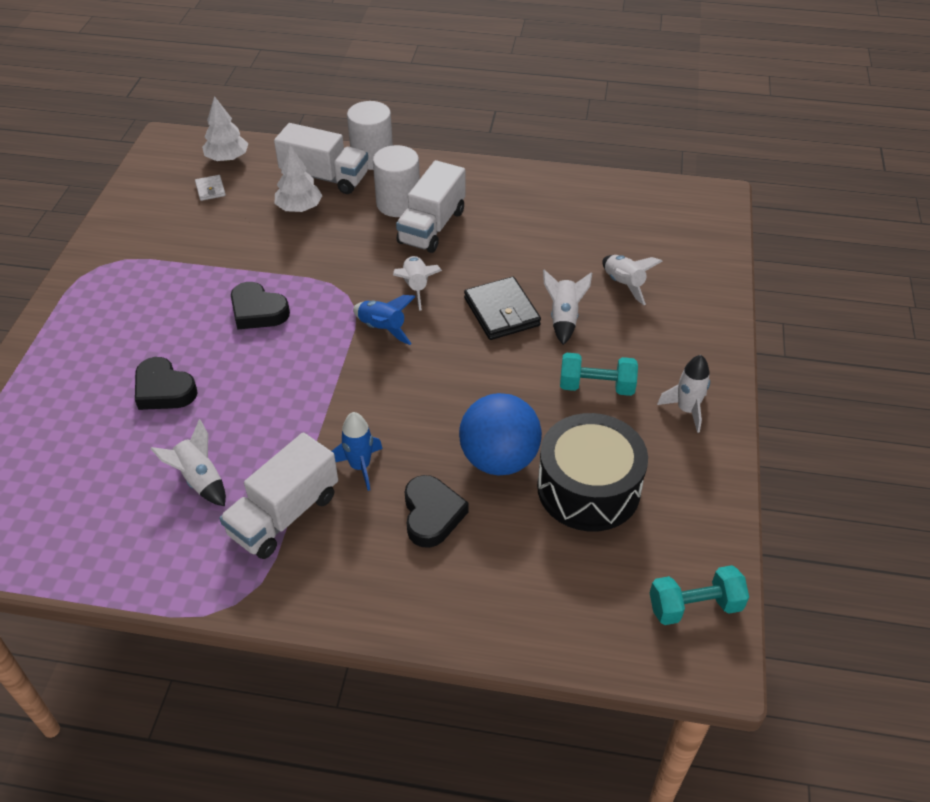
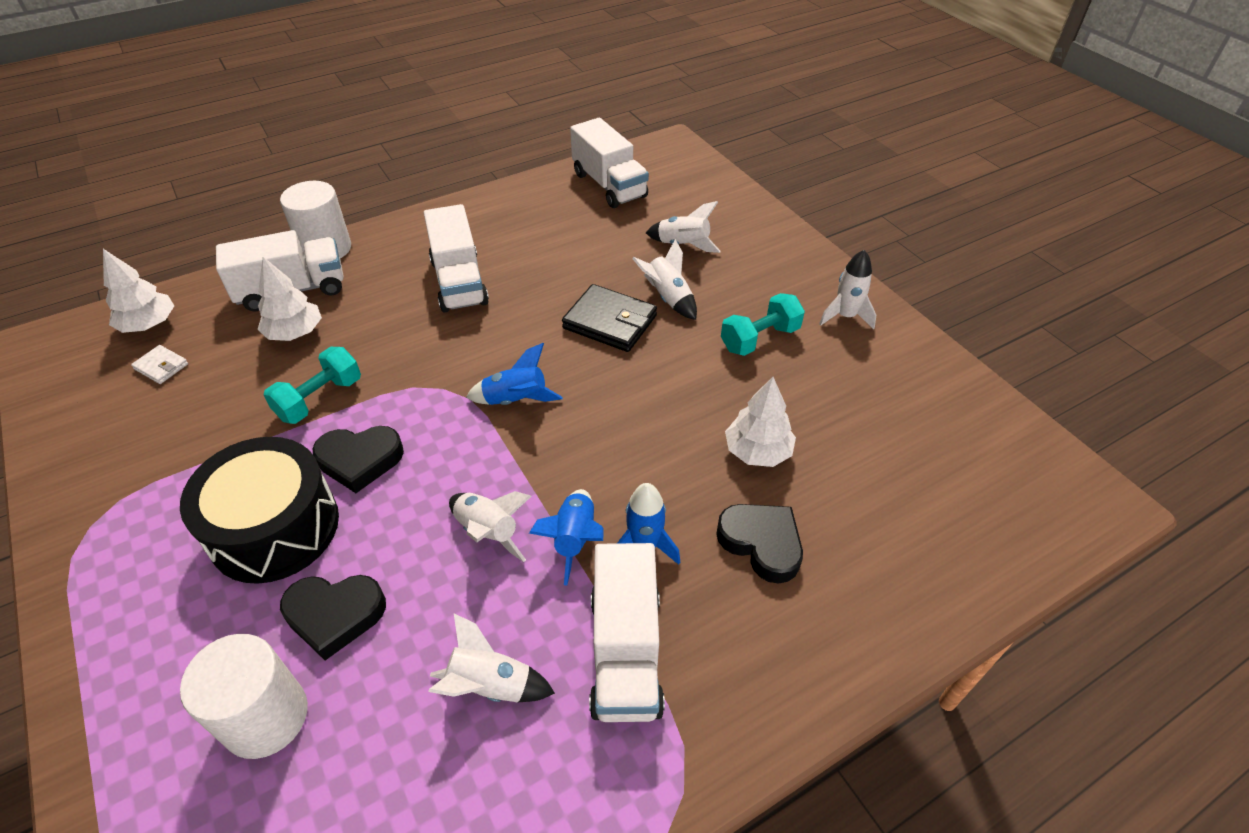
camera: 40 degrees left, 0 degrees up
(325, 435) = (574, 539): none -> blue rocket
(398, 204) = (401, 278): white cylinder -> white cylinder (266, 717)
(416, 287) = (505, 343): white rocket -> white rocket (488, 532)
(499, 459) = (757, 451): blue ball -> white tree
(588, 488) = (854, 427): black drum -> black drum (274, 528)
(621, 206) = (609, 185): none -> white truck
(694, 606) = (1036, 467): turquoise dumbbell -> turquoise dumbbell (319, 399)

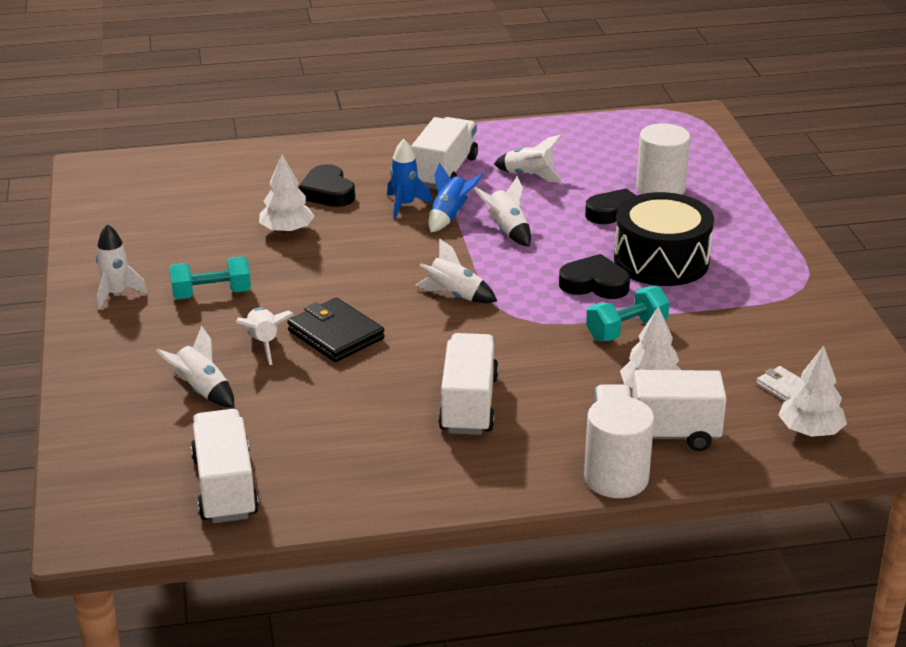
camera: 160 degrees left, 15 degrees down
(515, 400) = (454, 295): blue rocket -> white rocket

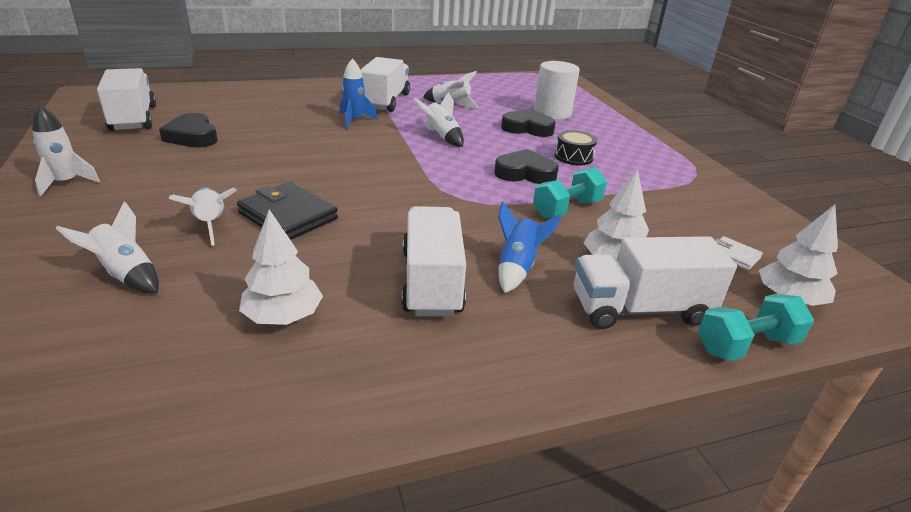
camera: 10 degrees left, 0 degrees up
(211, 294) = (166, 182): turquoise dumbbell -> turquoise dumbbell (746, 345)
(225, 487) = (115, 405): white truck -> white truck (133, 118)
(287, 230) = (251, 135): white tree -> white tree (283, 316)
(327, 192) = (290, 112): black heart -> black heart (192, 136)
(449, 216) = (392, 127): blue rocket -> blue rocket (517, 267)
(454, 295) = (403, 182): white rocket -> none
(616, 478) = (620, 365): white cylinder -> none
(661, 260) = (573, 157): black drum -> black drum, size x0.48

